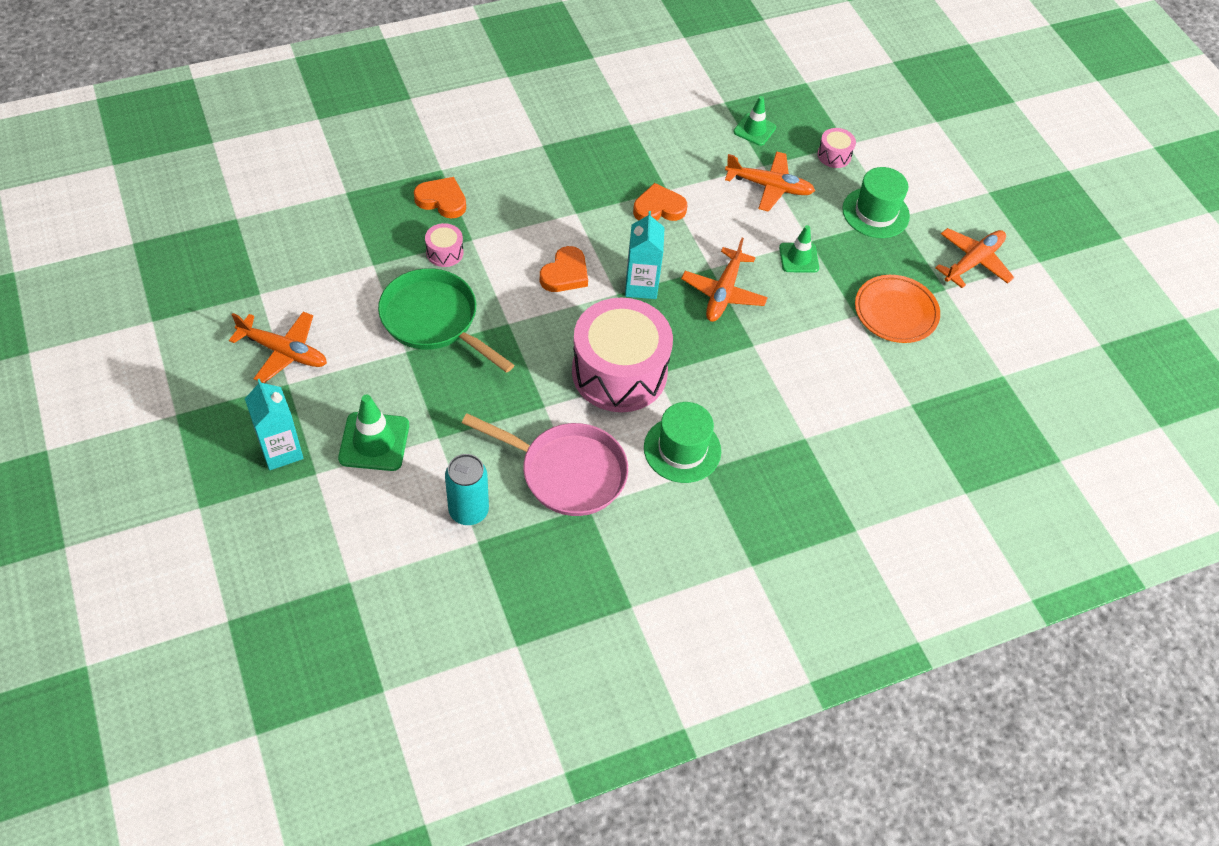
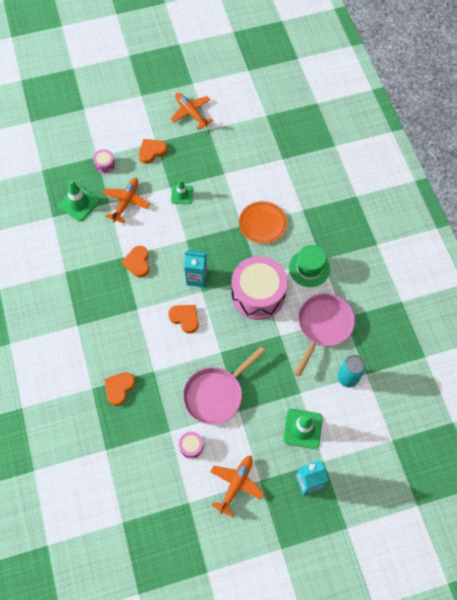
camera: 80 degrees left, 10 degrees up
(434, 320) = (216, 394): green pan -> pink pan
(445, 252) = (163, 387): pink drum -> pink drum (191, 446)
(723, 292) = (204, 236): orange plane -> none
(754, 130) = (79, 203): green traffic cone -> green traffic cone, size x1.51
(875, 212) = (151, 152): green hat -> orange heart
(895, 312) = (223, 155): orange plate -> orange plate (262, 224)

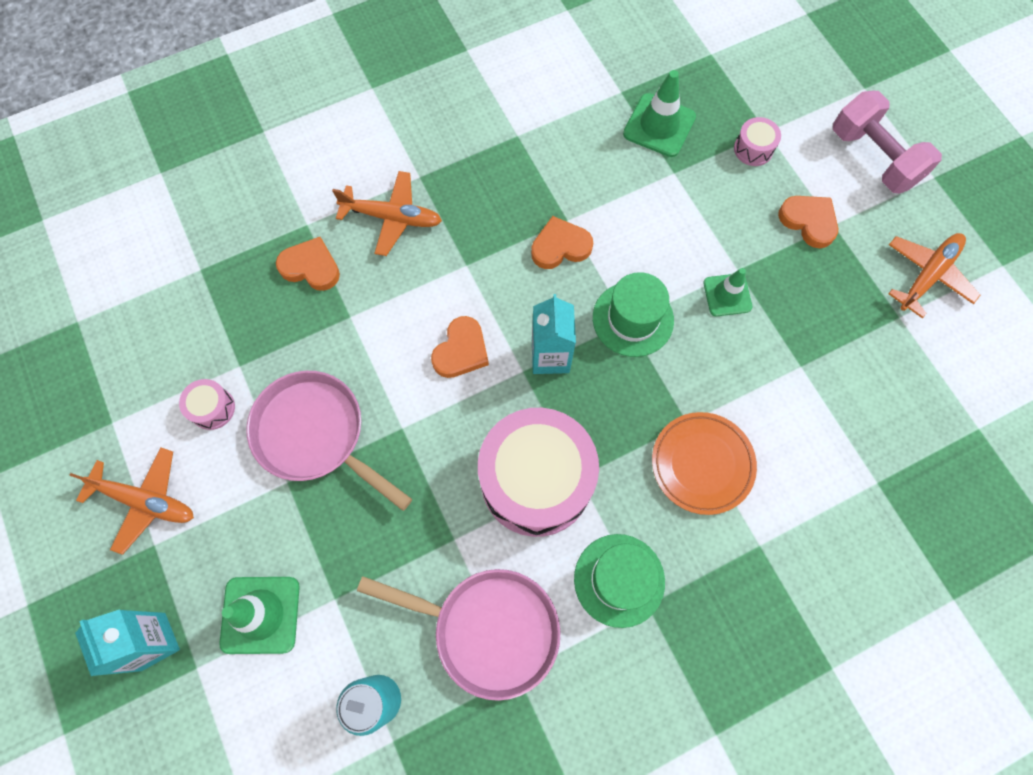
camera: 80 degrees right, 5 degrees up
(124, 116) = (873, 157): none -> pink dumbbell
(126, 202) = (683, 201): orange plane -> orange plane (392, 217)
(185, 237) = (633, 319): none -> green hat

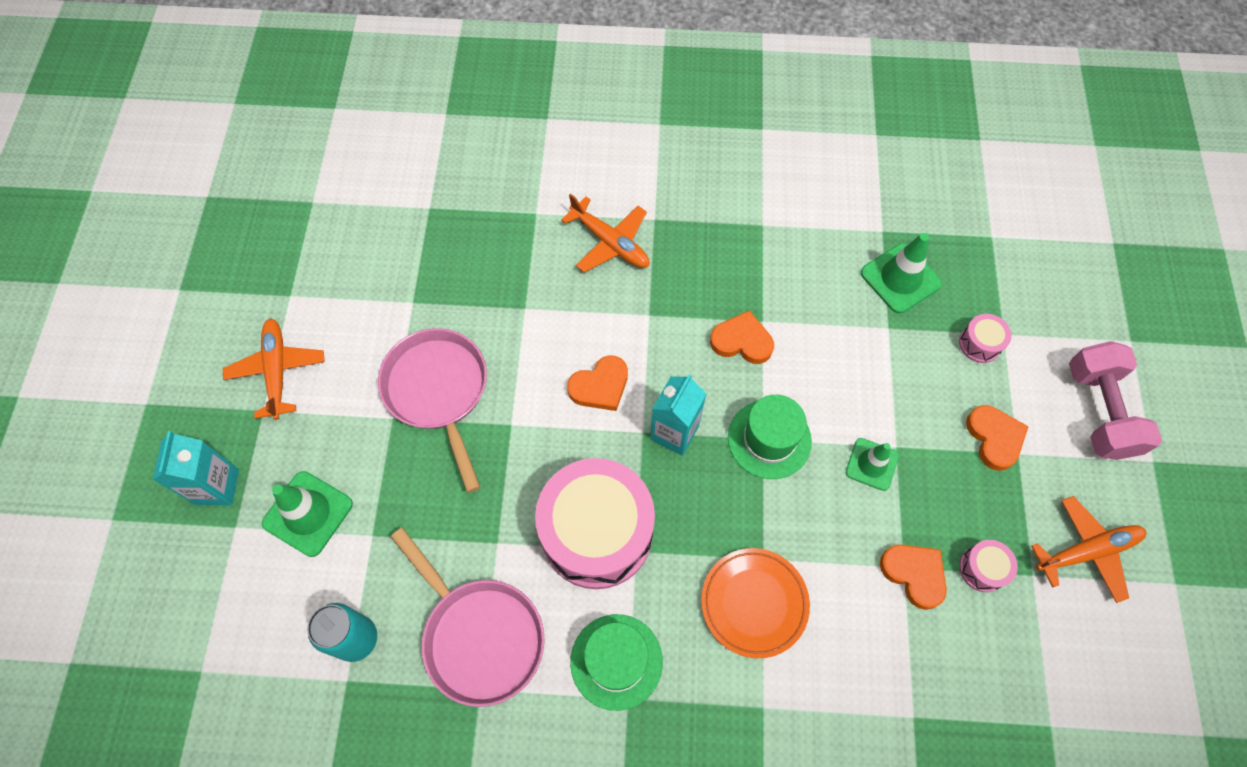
camera: 30 degrees right, 5 degrees down
(145, 500) = (277, 371): orange plane -> orange plane turned 150 degrees counterclockwise
(212, 408) = (371, 326): pink drum -> pink drum (982, 569)
(311, 267) = (518, 250): orange heart -> orange heart (914, 574)

